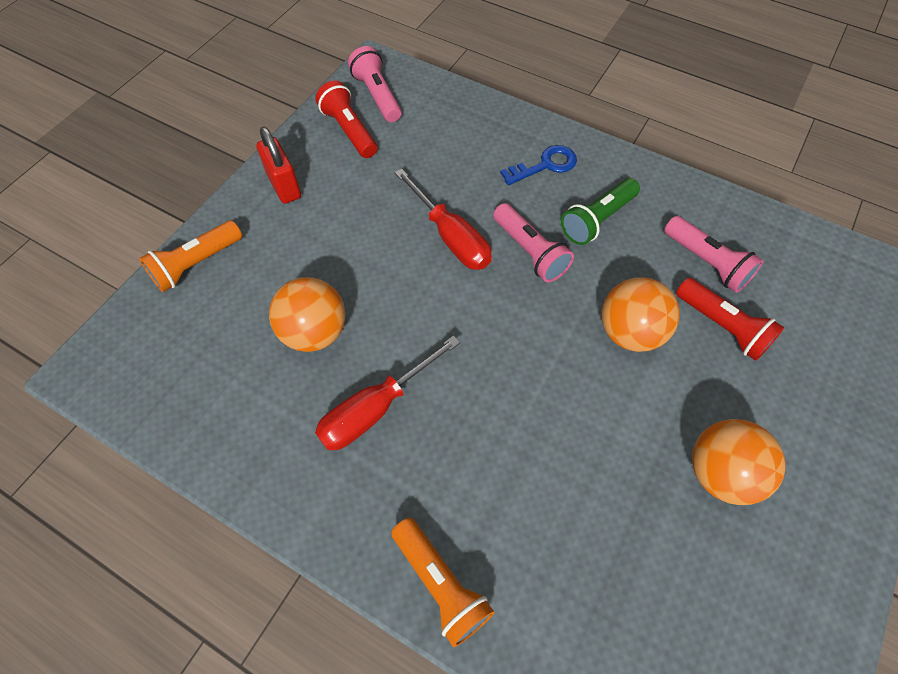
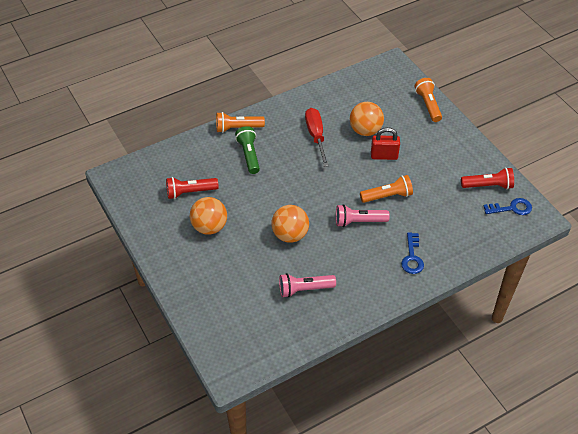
camera: 120 degrees right, 10 degrees down
(284, 186) = (460, 147): red padlock -> red padlock (384, 156)
(377, 95) = (511, 208): pink flashlight -> blue key
(451, 237) = (387, 196): red screwdriver -> orange flashlight
(597, 220) = (360, 259): green flashlight -> green flashlight (249, 155)
(722, 327) = (267, 271): red flashlight -> red flashlight (190, 192)

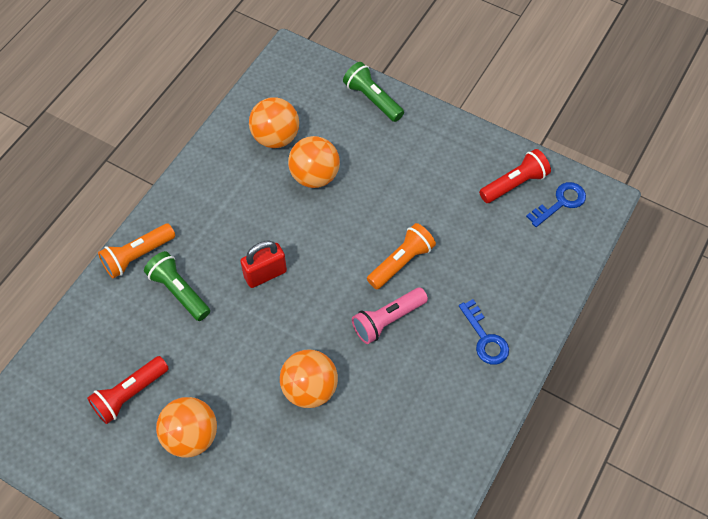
camera: 30 degrees left, 10 degrees up
(304, 289) = (378, 463): pink flashlight -> none
(316, 136) = (254, 216): red screwdriver -> none
(355, 101) = (275, 137): none -> orange ball
(384, 156) = (361, 203): red padlock -> red padlock (265, 274)
(428, 105) = (372, 99): orange flashlight -> green flashlight

